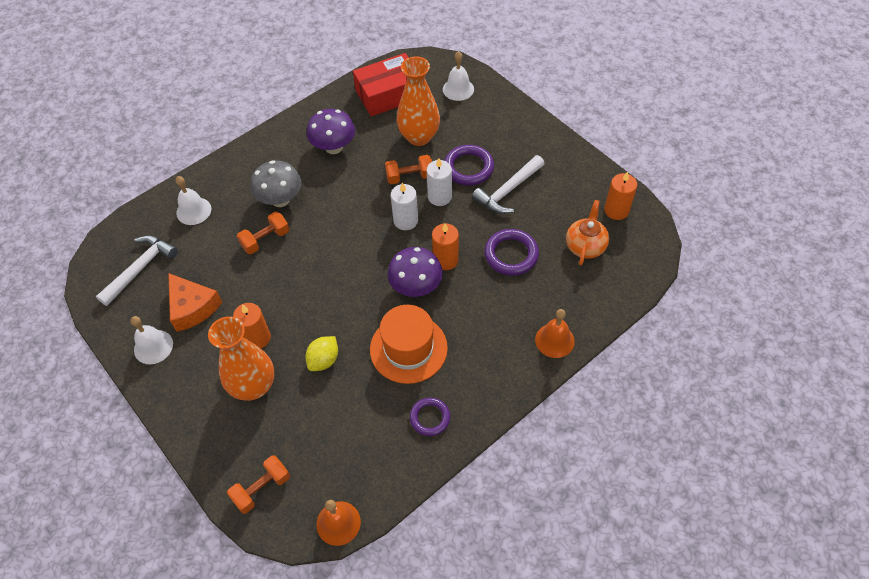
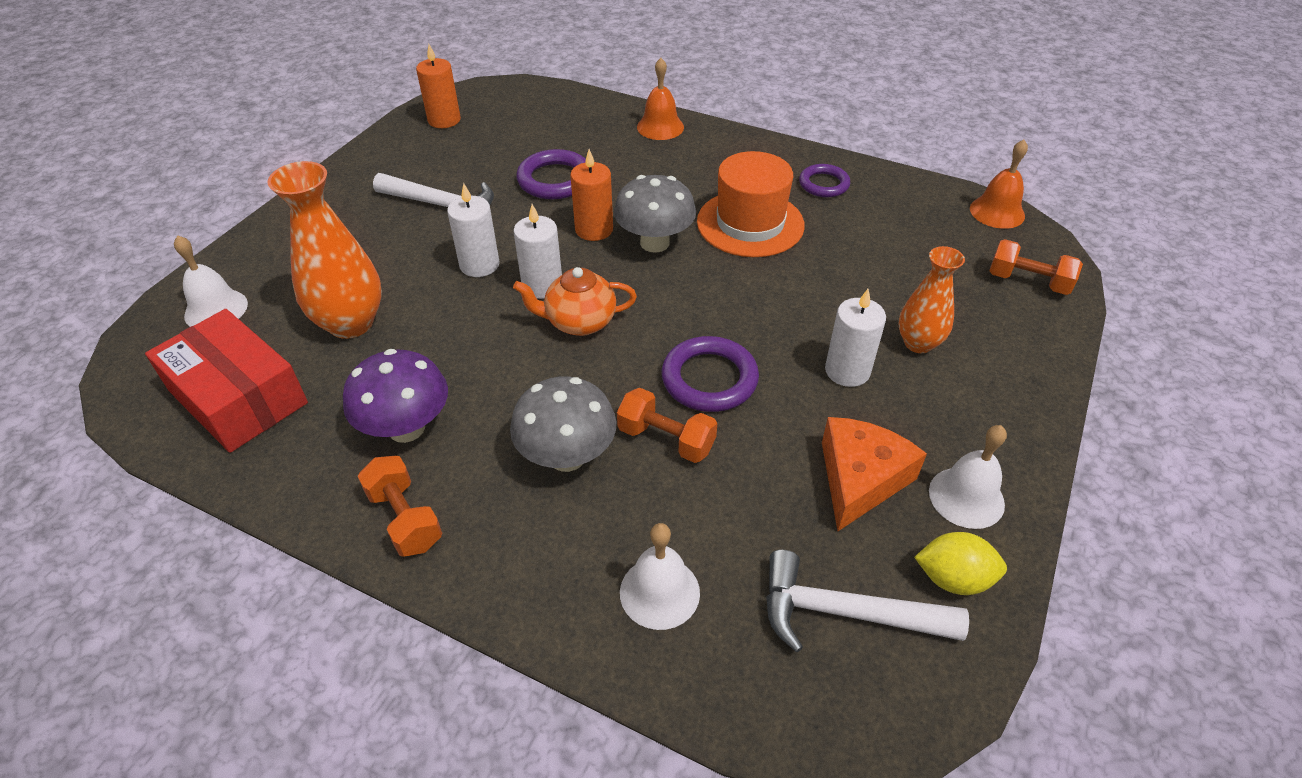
camera: 115 degrees left, 10 degrees down
(253, 386) = (918, 343): orange vase -> orange vase, size x0.63
(257, 338) = (847, 371): orange candle -> white candle
(324, 360) = (824, 290): yellow lemon -> yellow lemon (953, 578)
(409, 177) = (449, 307): orange dumbbell -> orange dumbbell (405, 519)
(416, 287) = (654, 243): purple mushroom -> grey mushroom
(468, 168) = (408, 252): purple ring -> purple ring (709, 379)
(585, 246) = (512, 131): orange teapot -> orange teapot (579, 322)

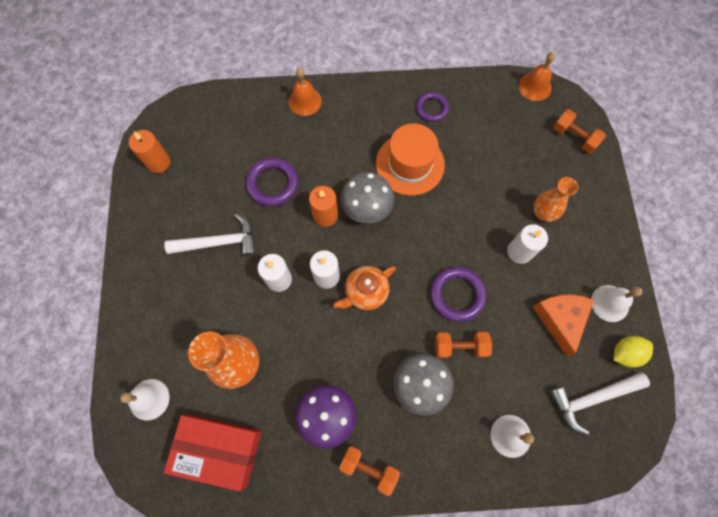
camera: 30 degrees left, 25 degrees up
(1028, 282) = (574, 137): orange dumbbell -> orange dumbbell turned 45 degrees clockwise

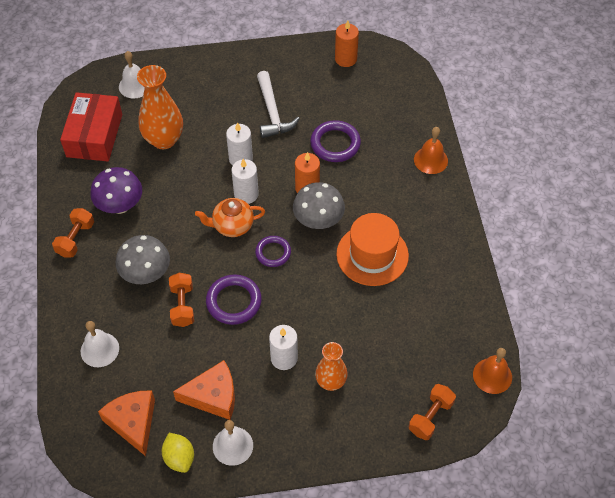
camera: 85 degrees right, 15 degrees down
(365, 292) = (232, 226): orange teapot -> orange teapot turned 60 degrees counterclockwise
(431, 108) = (443, 272): purple ring -> purple ring (273, 253)
(591, 398) = (133, 422): white hammer -> orange cheese

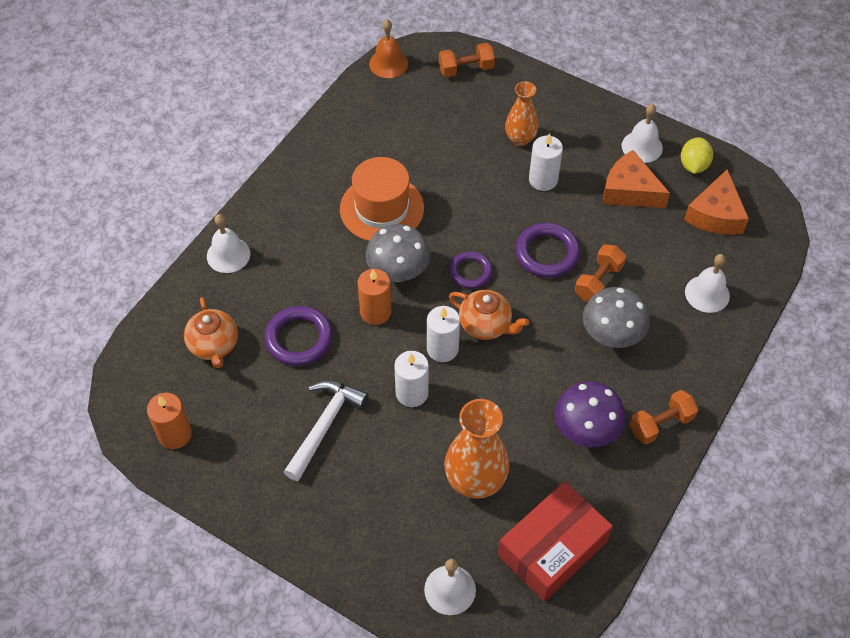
camera: 140 degrees left, 0 degrees up
(377, 109) = (214, 346): none -> orange teapot
(430, 160) = (228, 255): orange bell -> white bell

